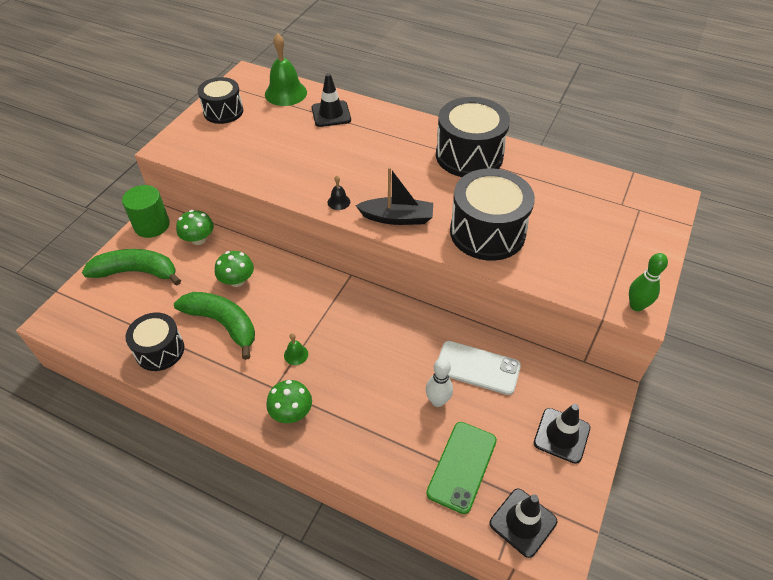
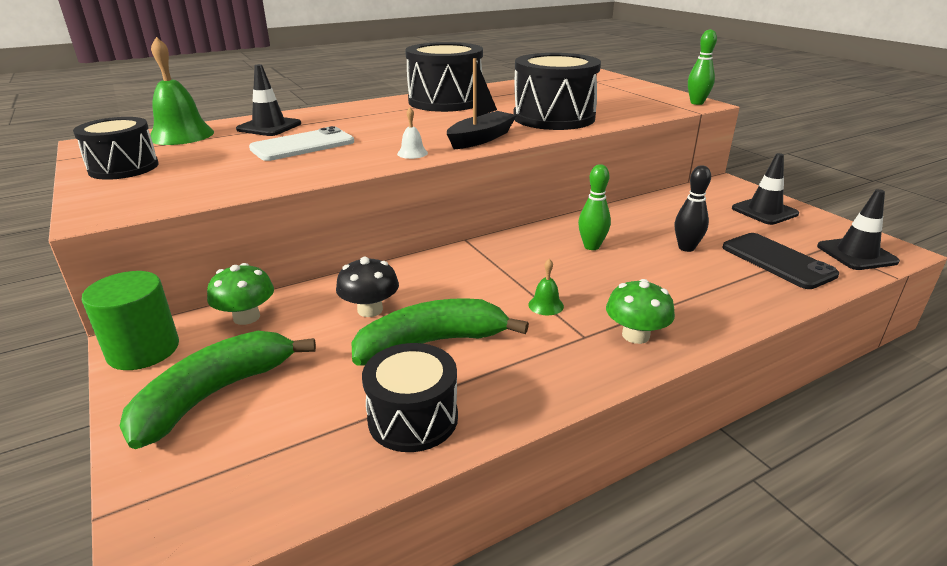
camera: 55 degrees left, 20 degrees down
(237, 280) = (370, 310): green mushroom -> black mushroom
(338, 202) = (412, 153): black bell -> white bell
(394, 344) = (591, 246): none -> green bowling pin
(437, 401) = (686, 248): white bowling pin -> black bowling pin
(462, 466) = (777, 261): green phone -> black phone
(477, 368) = (660, 219): white phone -> white phone (302, 145)

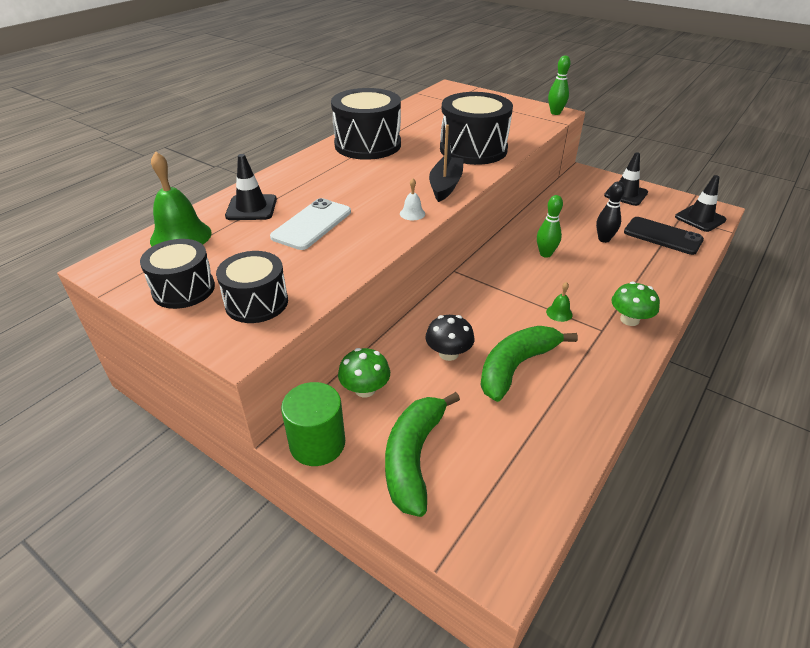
camera: 25 degrees left, 10 degrees up
(413, 418) = (557, 425): black drum -> black drum (256, 303)

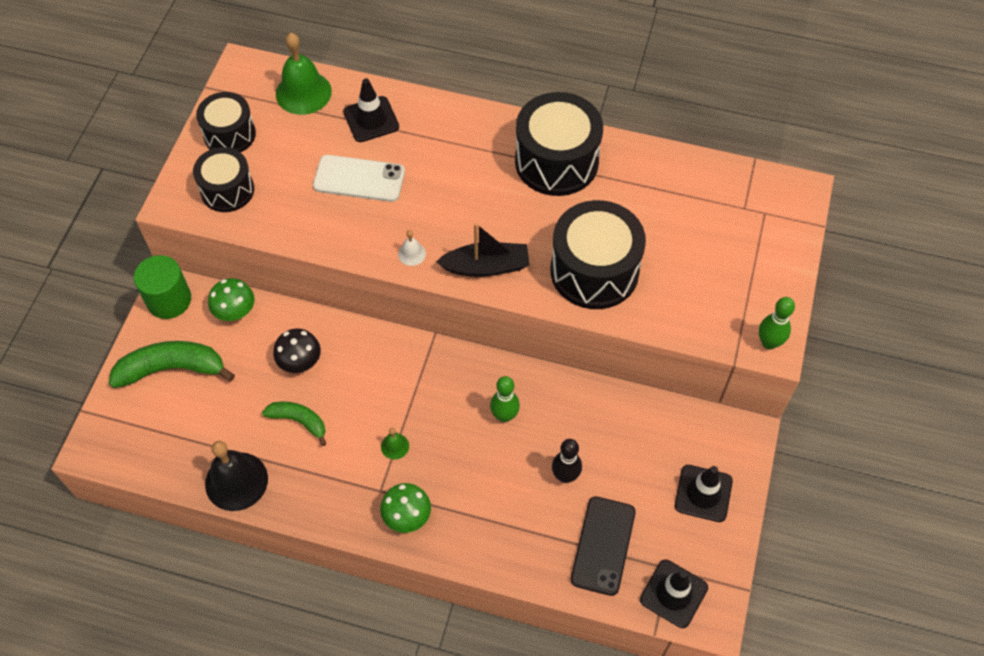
camera: 70 degrees right, 20 degrees up
(516, 367) = (299, 421): green banana -> green banana, size x0.59
(575, 427) = (236, 481): none -> black bell

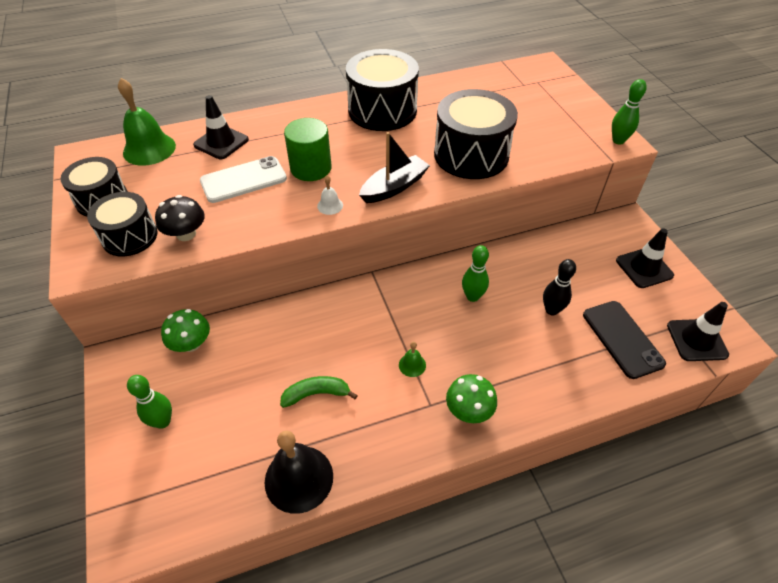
camera: 35 degrees left, 10 degrees down
(169, 300) = (119, 368): green cylinder -> green cylinder (311, 168)
(172, 369) = (163, 421): green banana -> green bowling pin
(300, 361) = (280, 349): black mushroom -> black mushroom (186, 234)

